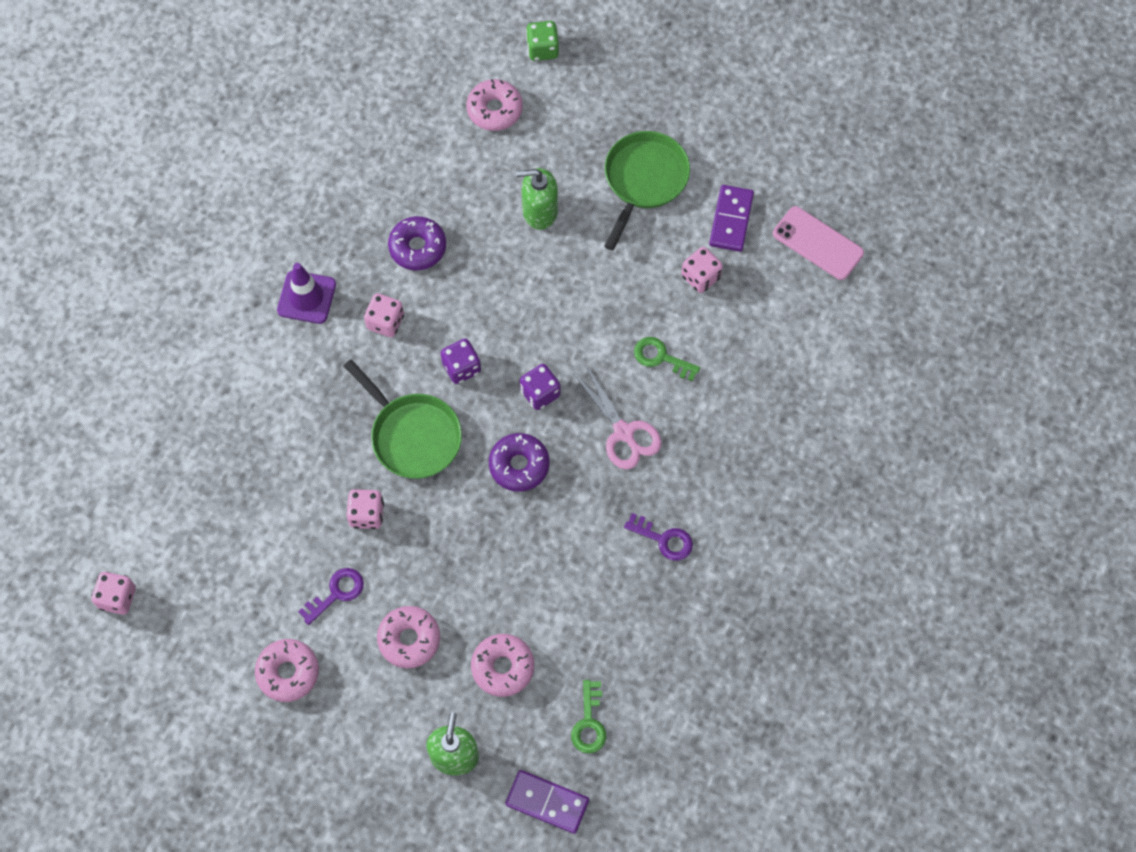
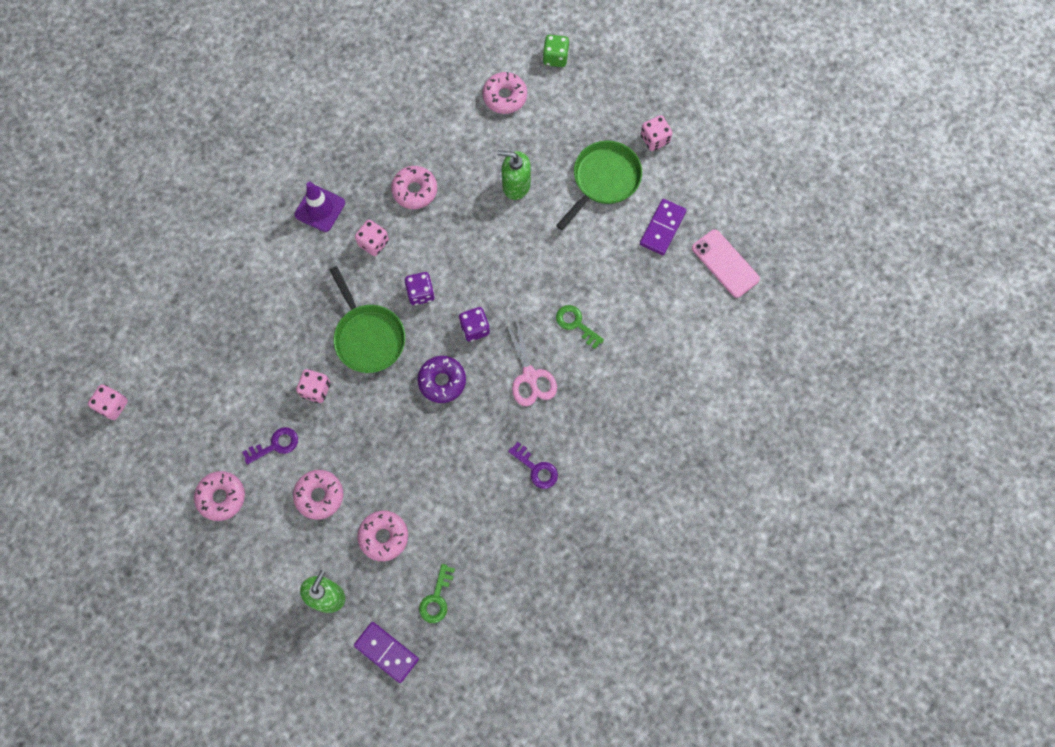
camera: 15 degrees right, 5 degrees up
(417, 247) = (415, 190): purple donut -> pink donut
(700, 277) = (625, 267): pink dice -> pink dice (654, 139)

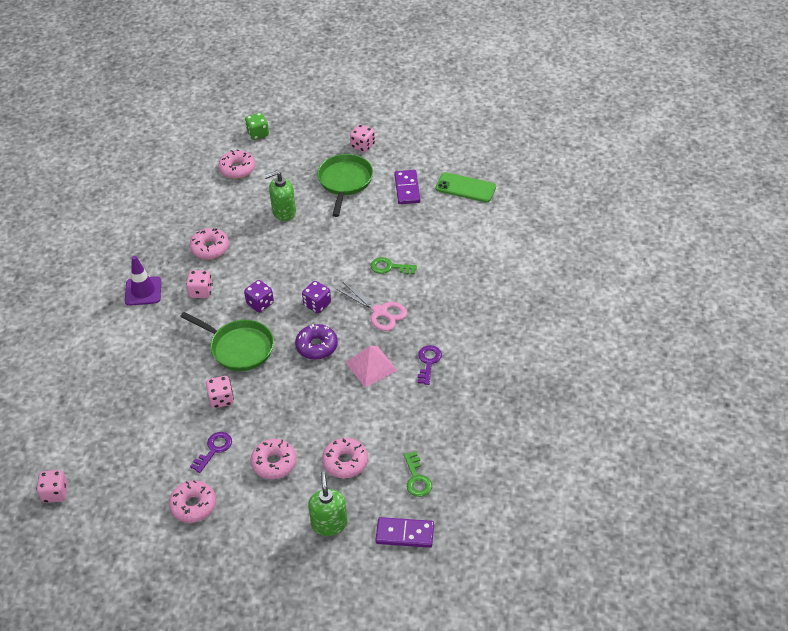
camera: 30 degrees left, 25 degrees down
(478, 439) = (371, 366): none -> pink pyramid
(536, 469) = (428, 362): purple key -> purple key turned 90 degrees counterclockwise
(725, 263) = (465, 188): pink phone -> green phone

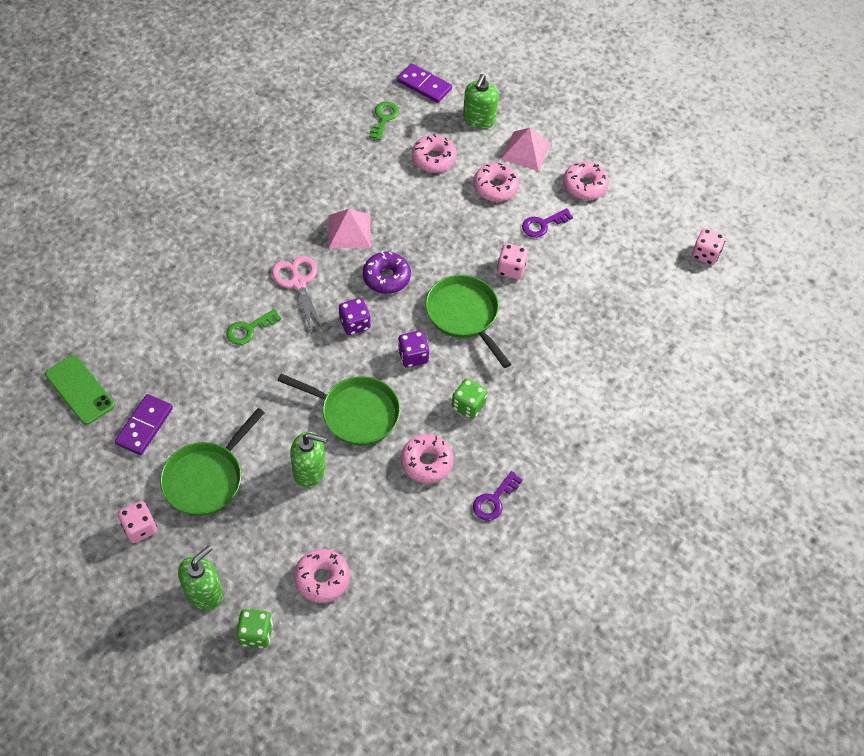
camera: 155 degrees left, 10 degrees up
(143, 291) = (532, 441): purple traffic cone -> none
(201, 292) = (468, 405): pink dice -> green dice
(266, 513) = (526, 151): none -> pink pyramid
(277, 253) = (355, 413): none -> green pan
(301, 137) = (204, 592): none -> green soap dispenser
(389, 267) = (249, 329): green key -> green key turned 105 degrees clockwise
(428, 362) = (294, 208): purple key -> purple key (494, 500)

